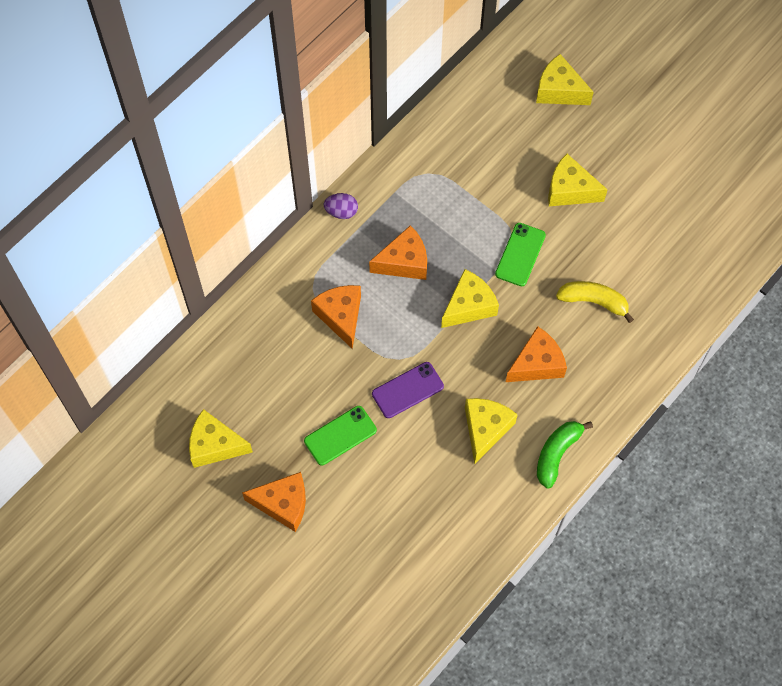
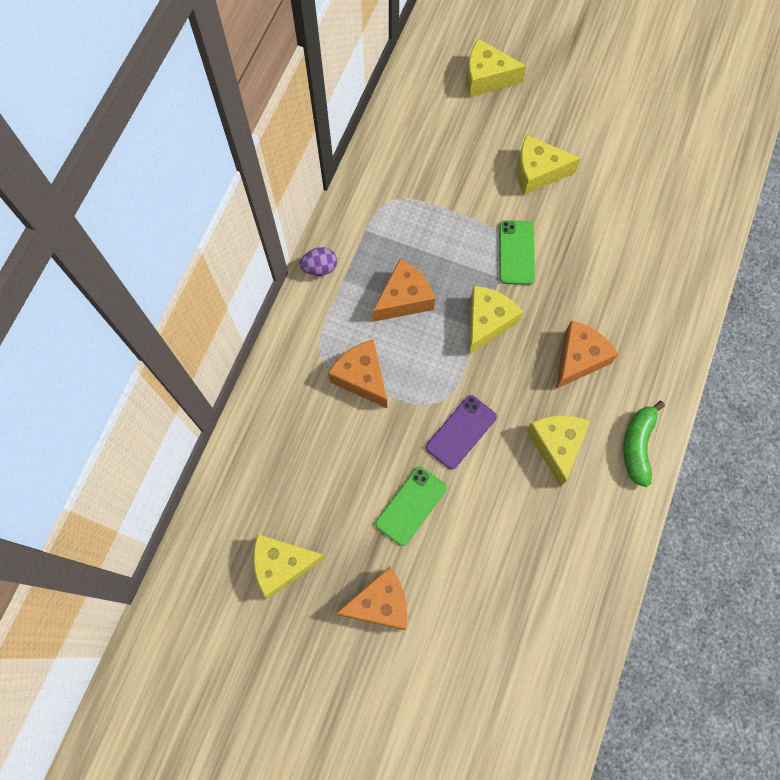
camera: 20 degrees left, 5 degrees up
(593, 301) = (607, 276): yellow banana -> none

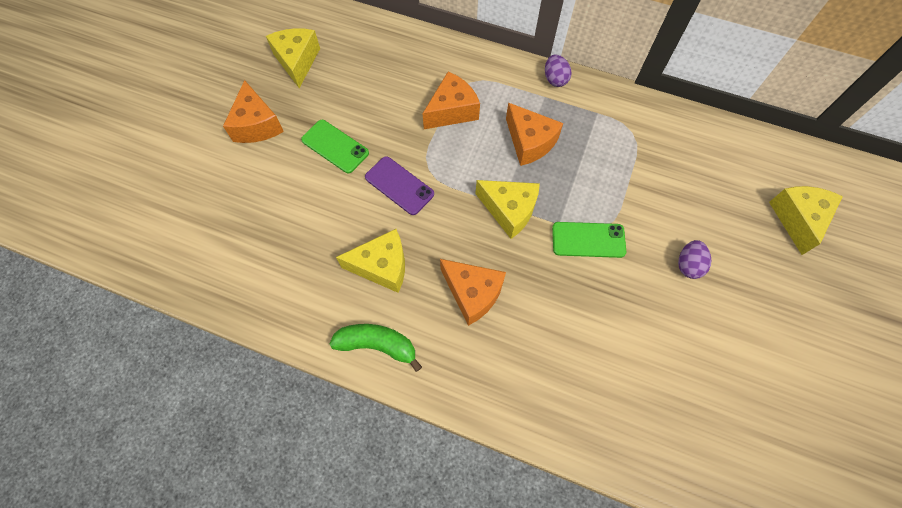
camera: 90 degrees right, 5 degrees down
(537, 172) = (688, 265): yellow cheese -> purple egg

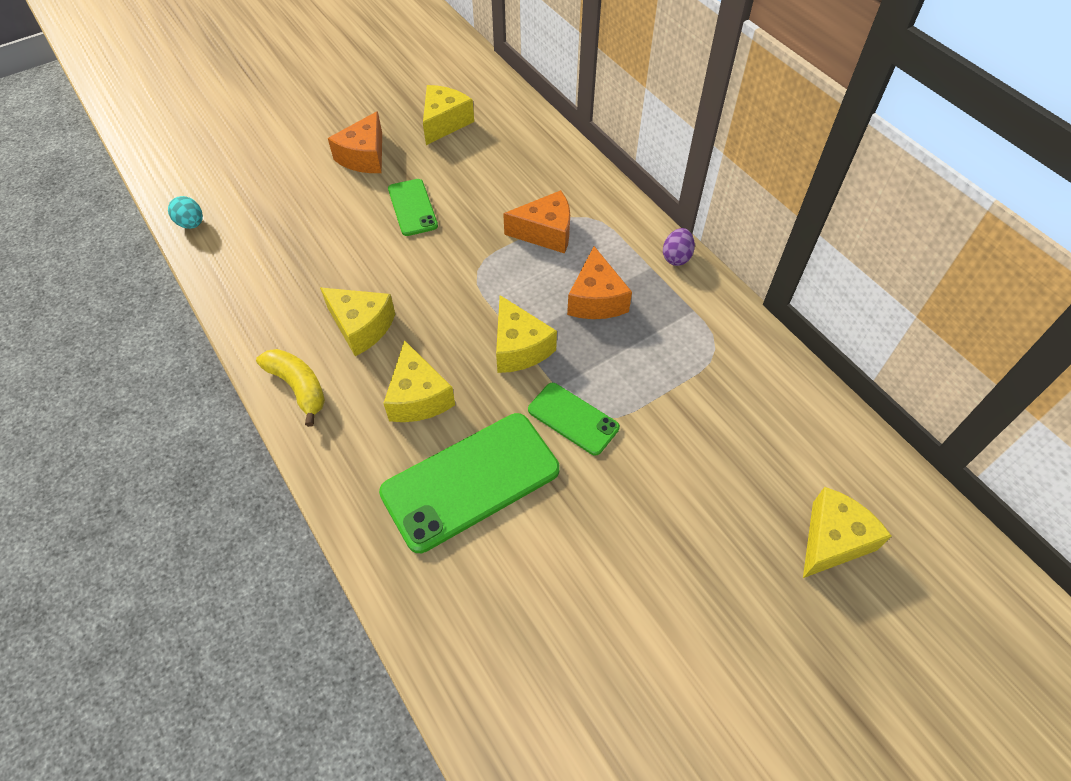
camera: 35 degrees right, 10 degrees down
(157, 267) = (191, 223): none -> turquoise egg
(377, 345) = (298, 387): green banana -> yellow banana
(399, 185) = (438, 269): purple phone -> none
(472, 293) = (418, 397): orange cheese -> yellow cheese
(562, 330) = (471, 481): none -> green phone
(688, 265) = (658, 505): purple egg -> none

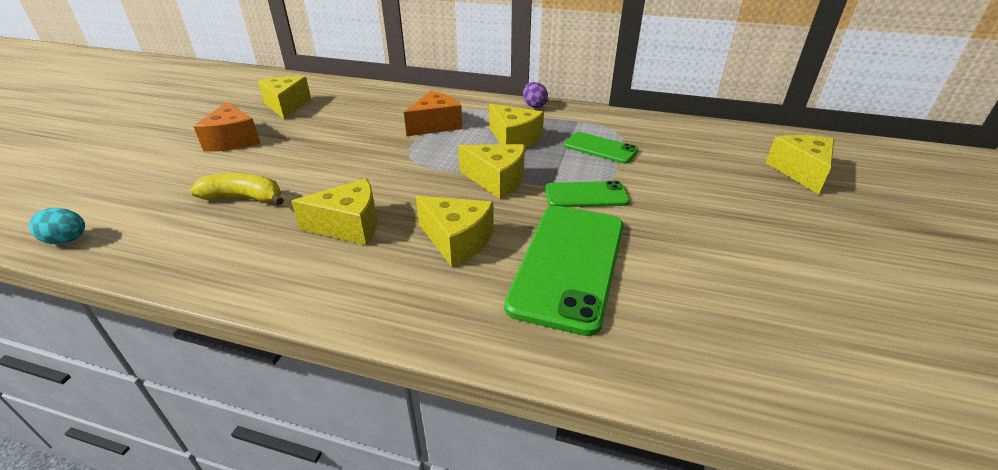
camera: 40 degrees left, 20 degrees down
(298, 387) = (332, 291): yellow banana -> yellow banana (244, 198)
(412, 207) = (312, 149): green phone -> green phone (600, 148)
(596, 299) = (514, 139): orange cheese -> yellow cheese

